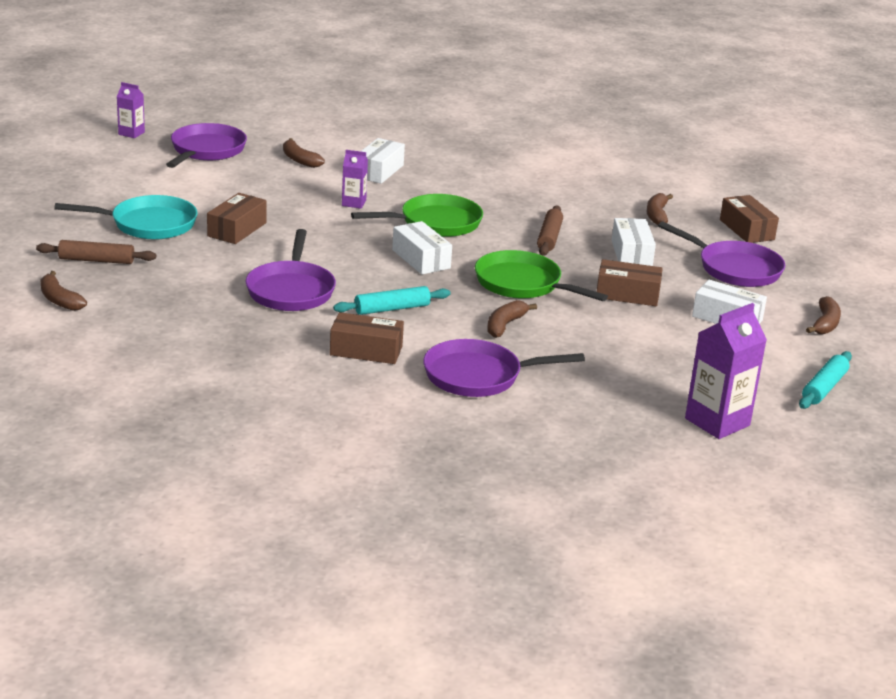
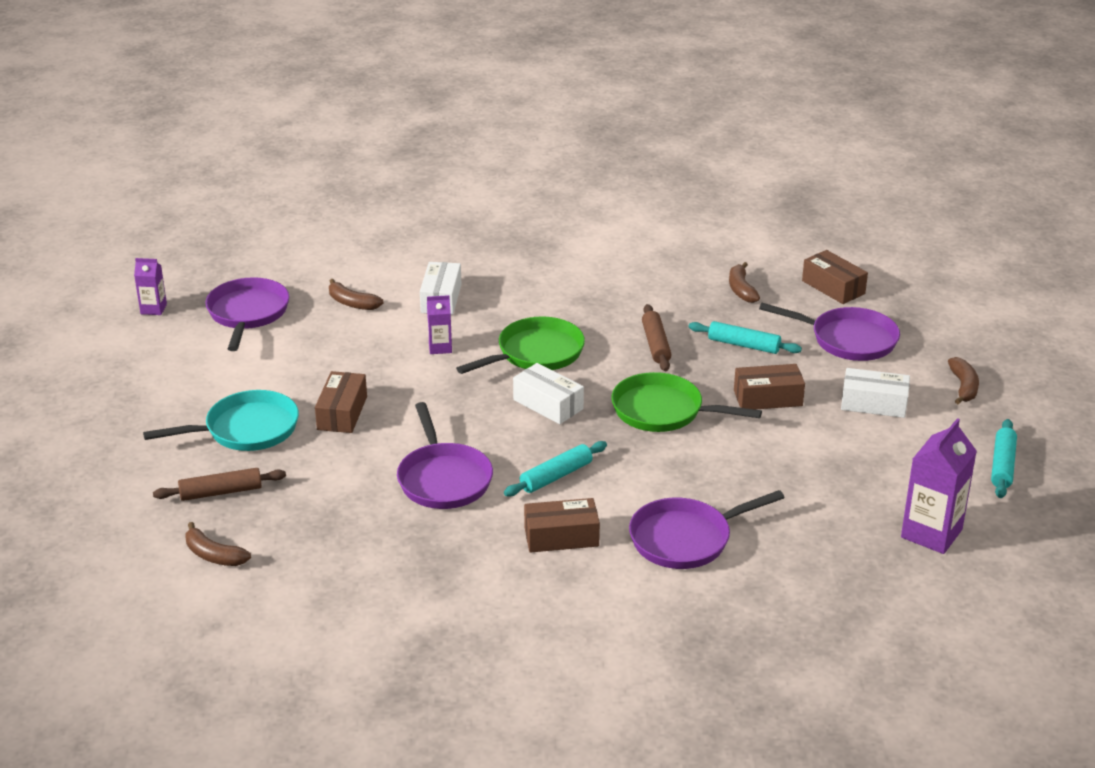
camera: 15 degrees left, 5 degrees up
(505, 325) = (675, 468): brown banana -> none
(631, 253) = (743, 345): white box -> turquoise rolling pin

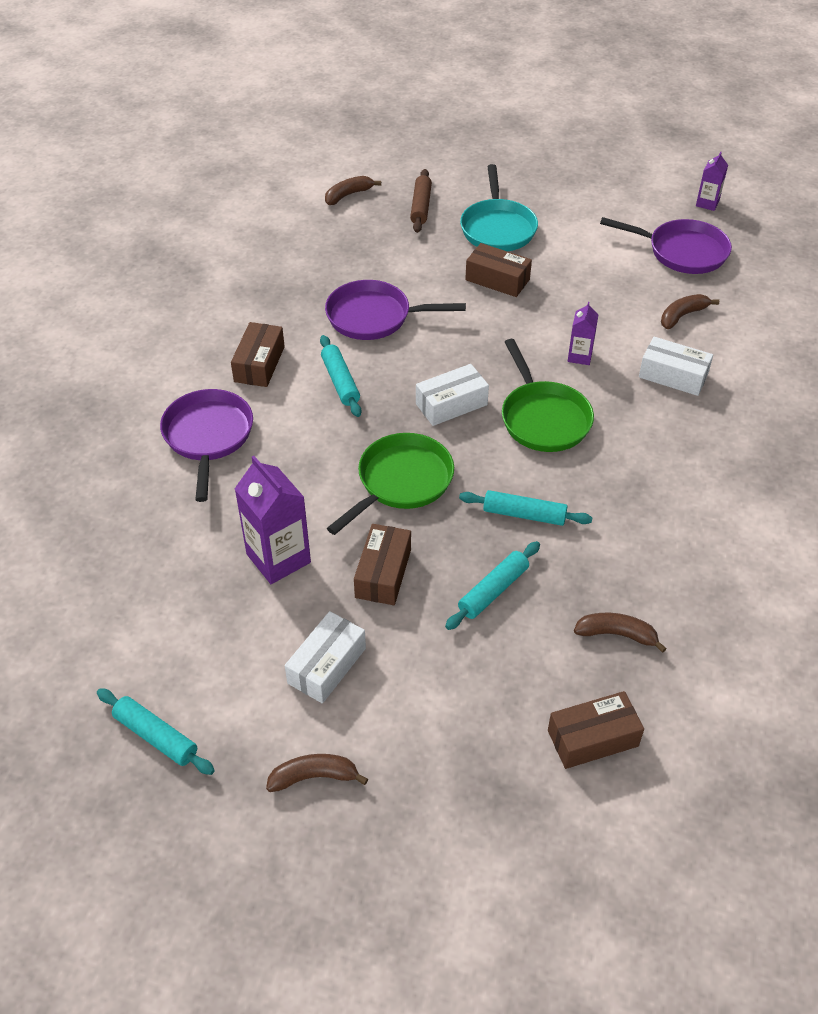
camera: 110 degrees right, 15 degrees up
(656, 344) = (524, 515): brown rolling pin -> turquoise rolling pin
(848, 339) = (465, 699): purple pan -> none
(931, 533) = (99, 615): purple carton -> purple carton (278, 558)
(963, 387) = (314, 777): brown banana -> brown banana turned 150 degrees clockwise

